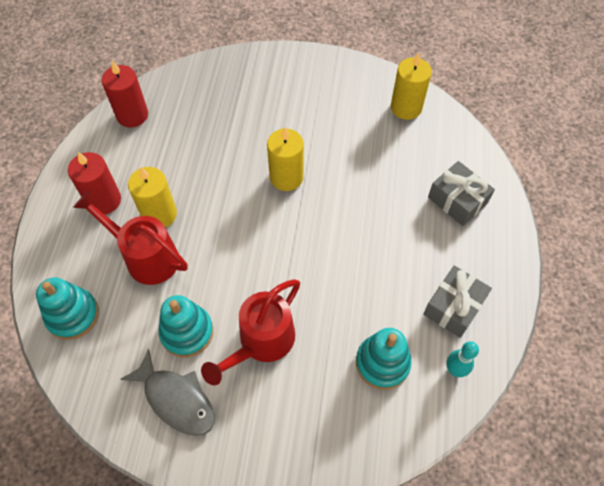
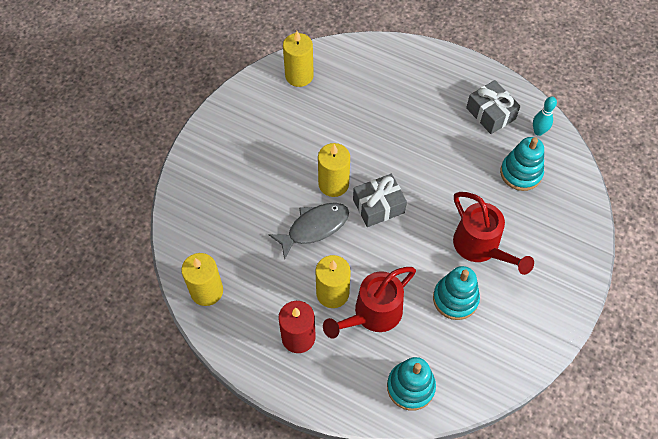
camera: 70 degrees left, 0 degrees up
(132, 115) = (207, 291): red candle -> yellow candle
(176, 399) = (511, 320): grey fish -> grey fish (314, 228)
(457, 200) = (402, 76): grey gift -> grey gift (378, 206)

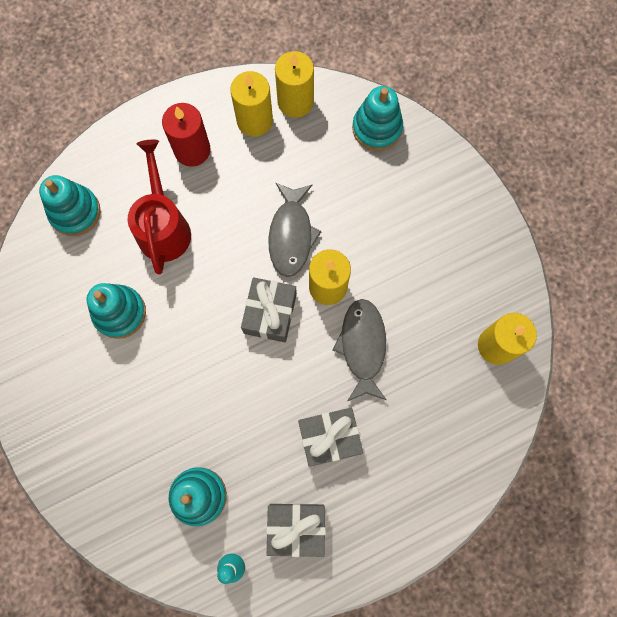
camera: 125 degrees right, 15 degrees up
(192, 223) = (377, 128): none -> turquoise stacking toy
(332, 293) = (211, 206): yellow candle -> yellow candle (254, 120)
(357, 142) = (362, 346): none -> grey fish
(426, 127) = (329, 438): none -> grey gift
(481, 248) = (149, 380): red watering can -> none

